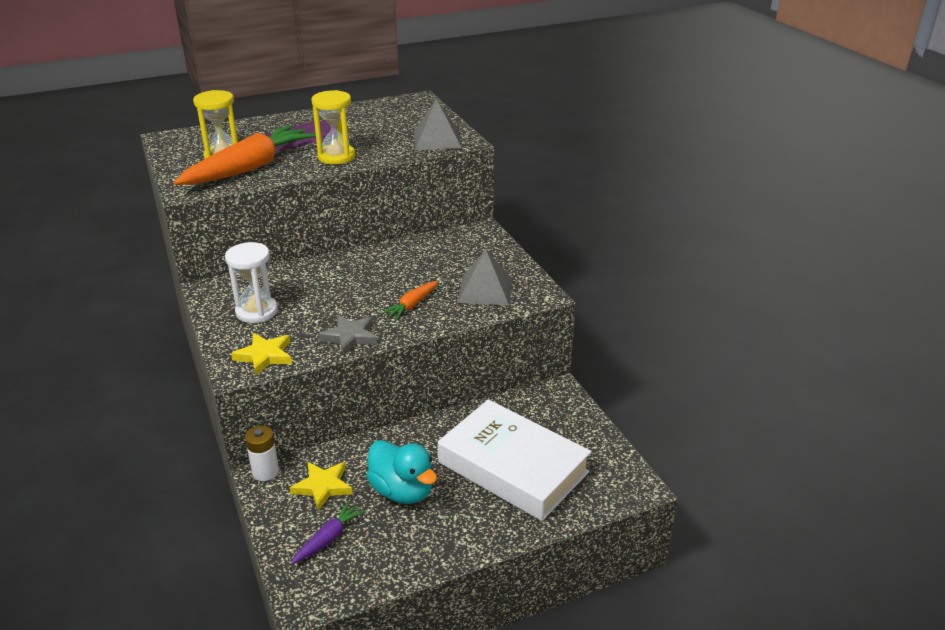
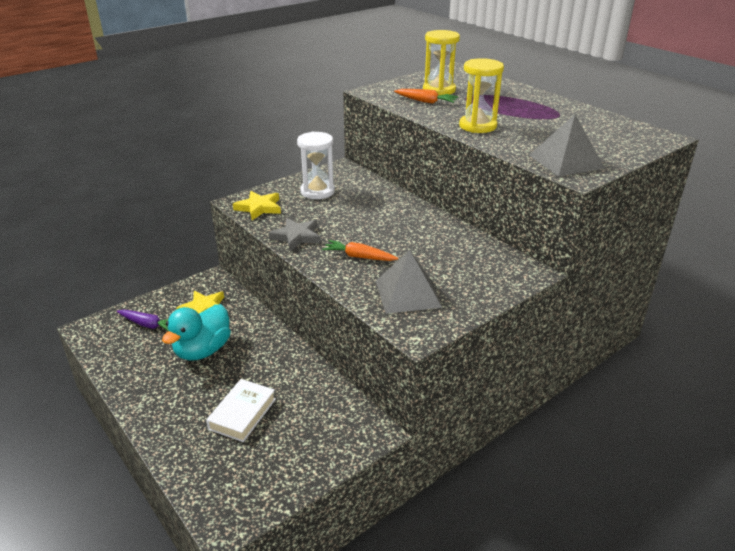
camera: 75 degrees right, 0 degrees up
(249, 168) = (426, 101): orange carrot -> orange carrot, size x0.46
(265, 472) = (217, 279): white battery -> none
(512, 467) = (242, 414): white book -> white book, size x0.49

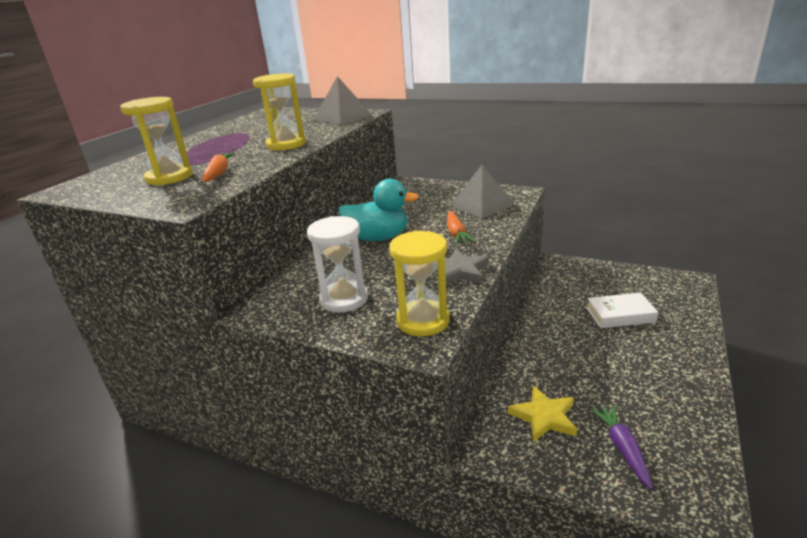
camera: 115 degrees left, 5 degrees down
(203, 350) = (596, 376): turquoise duck -> turquoise duck (378, 238)
(259, 208) = (423, 321): yellow star -> yellow hourglass

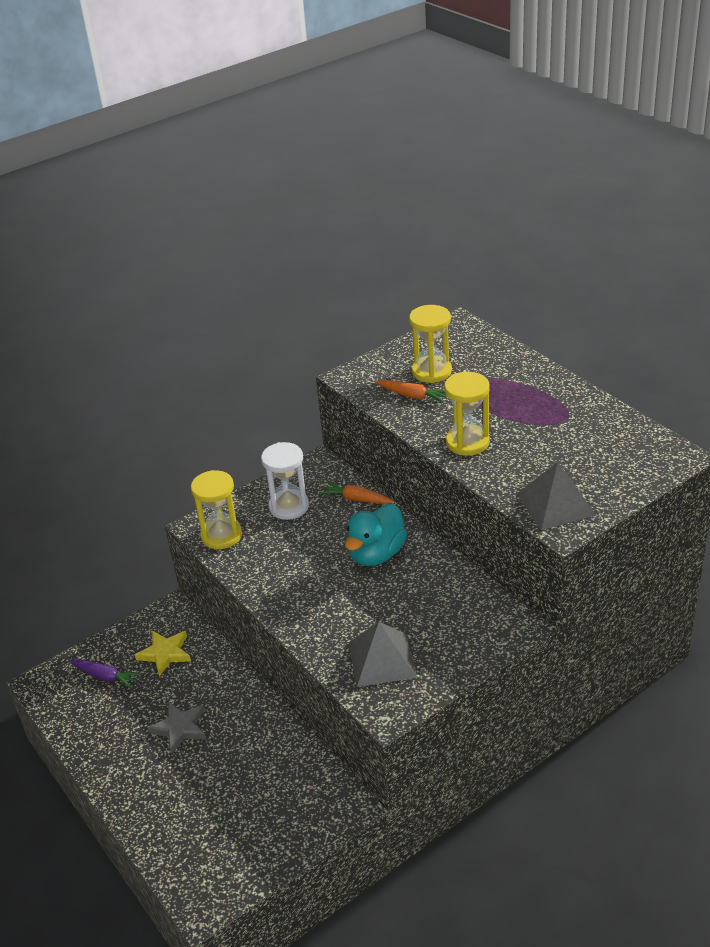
camera: 120 degrees right, 10 degrees up
(456, 233) = (332, 608): orange carrot -> orange carrot (357, 499)
(459, 271) = (264, 580): grey star -> grey star (180, 728)
(620, 315) = (214, 787): white book -> none

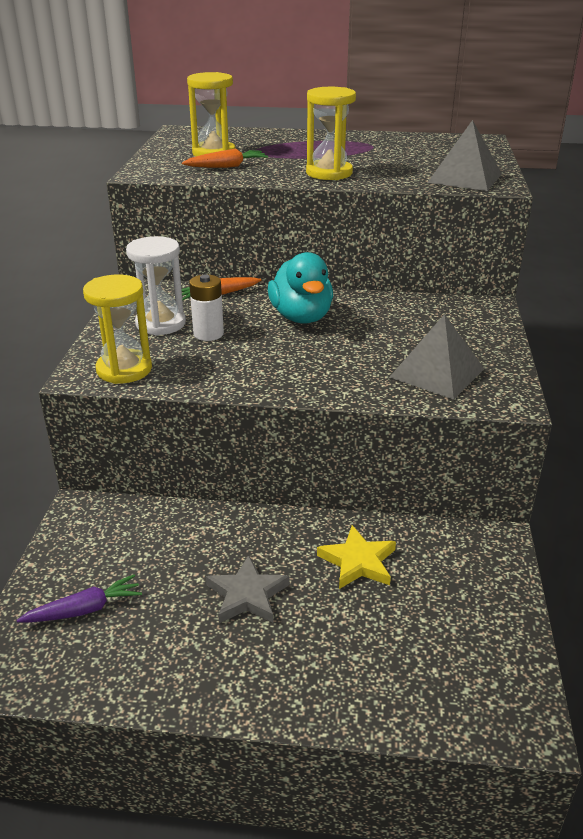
camera: 50 degrees left, 5 degrees down
(165, 653) = (129, 546): yellow star -> yellow star (358, 562)
(302, 534) = (208, 334): none -> white battery

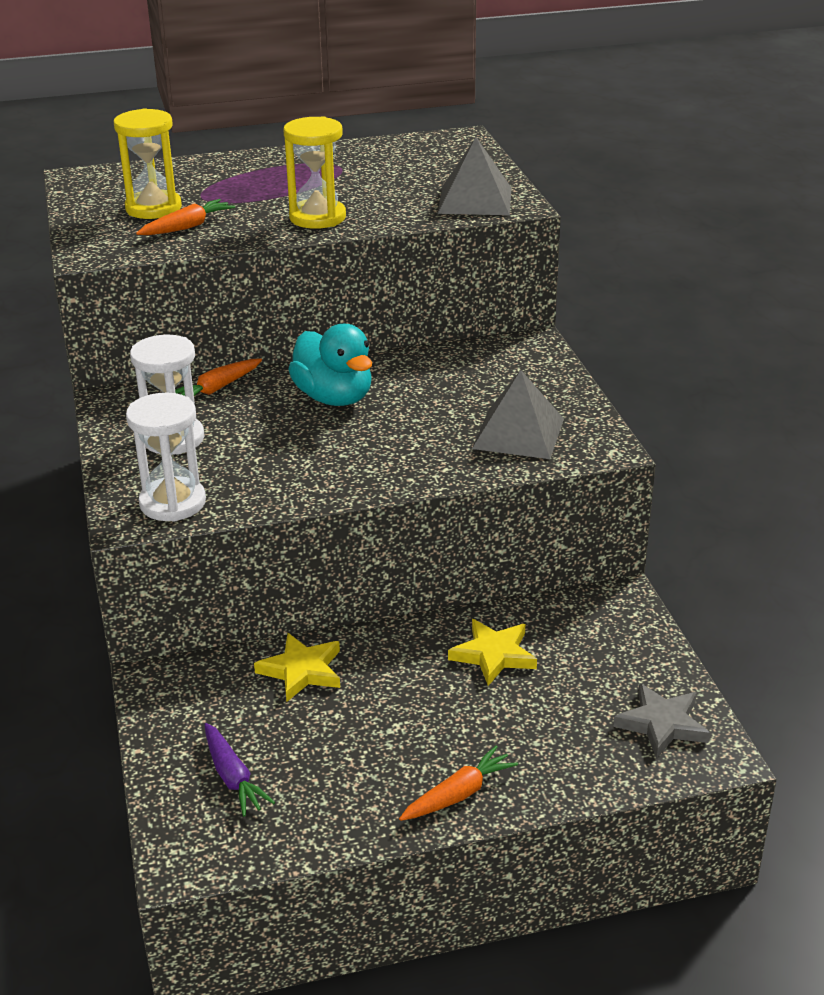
camera: 20 degrees left, 0 degrees up
(84, 609) = (233, 777): purple carrot -> purple carrot turned 105 degrees clockwise
(124, 369) = (173, 503): yellow hourglass -> white hourglass
(194, 532) = (302, 670): none -> yellow star
(208, 334) = (240, 440): white battery -> none
(247, 595) = (398, 716): grey star -> grey star (662, 724)
(259, 687) = (458, 794): none -> orange carrot

